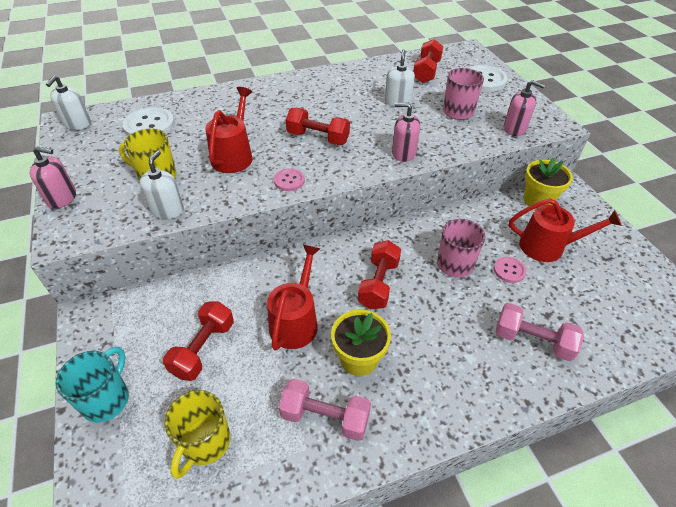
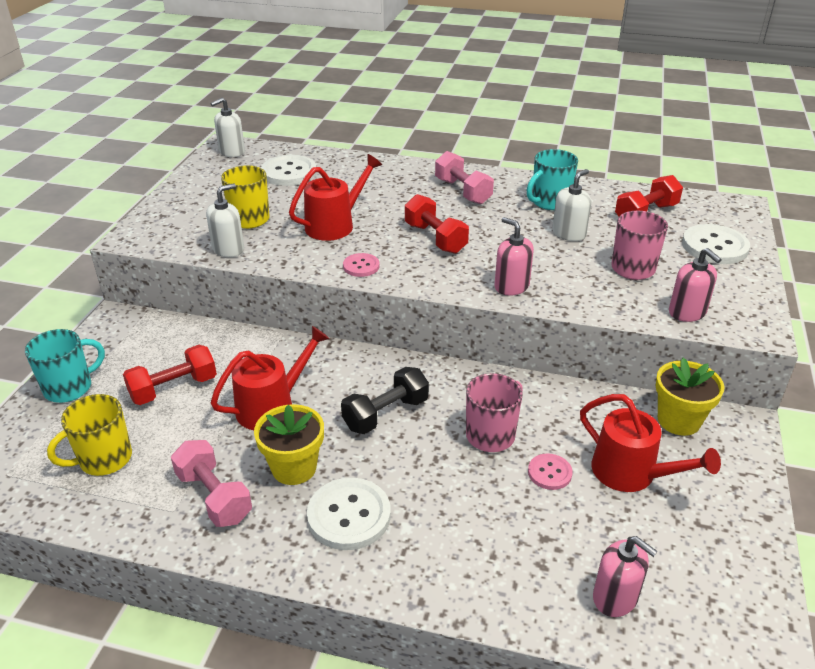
camera: 35 degrees right, 10 degrees down
(62, 198) = (160, 208): pink soap dispenser -> pink soap dispenser (615, 597)
(363, 84) = (549, 202): none -> turquoise mug
(378, 284) = (386, 414): red dumbbell -> black dumbbell
(429, 371) = (349, 515): none -> white button
(532, 341) = (495, 552): pink dumbbell -> pink dumbbell (462, 191)

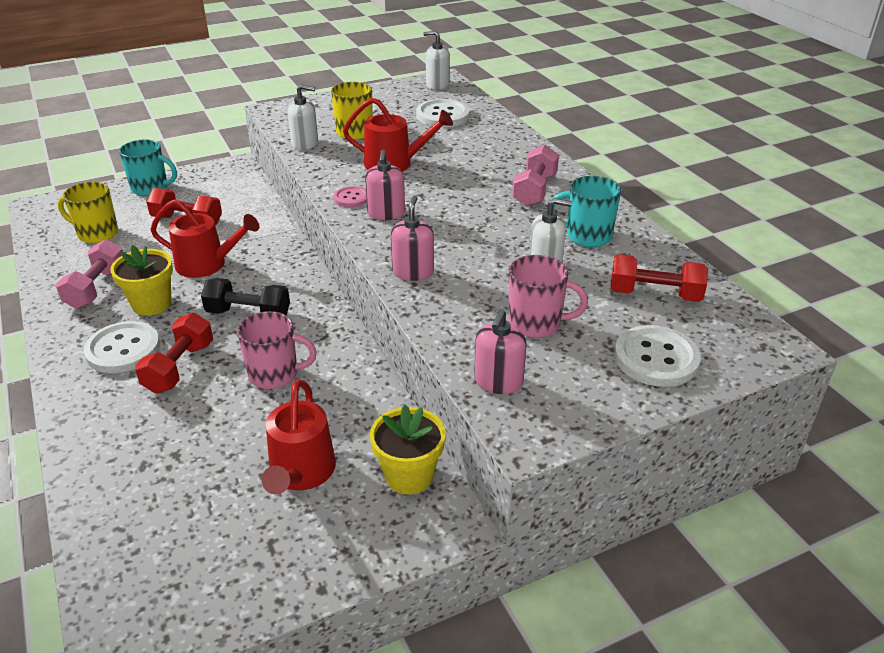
camera: 50 degrees right, 0 degrees up
(435, 238) = (438, 210): red dumbbell -> red dumbbell (179, 367)
(549, 473) = (257, 425): pink button -> none
(615, 597) = (136, 522): pink soap dispenser -> pink soap dispenser (386, 213)

